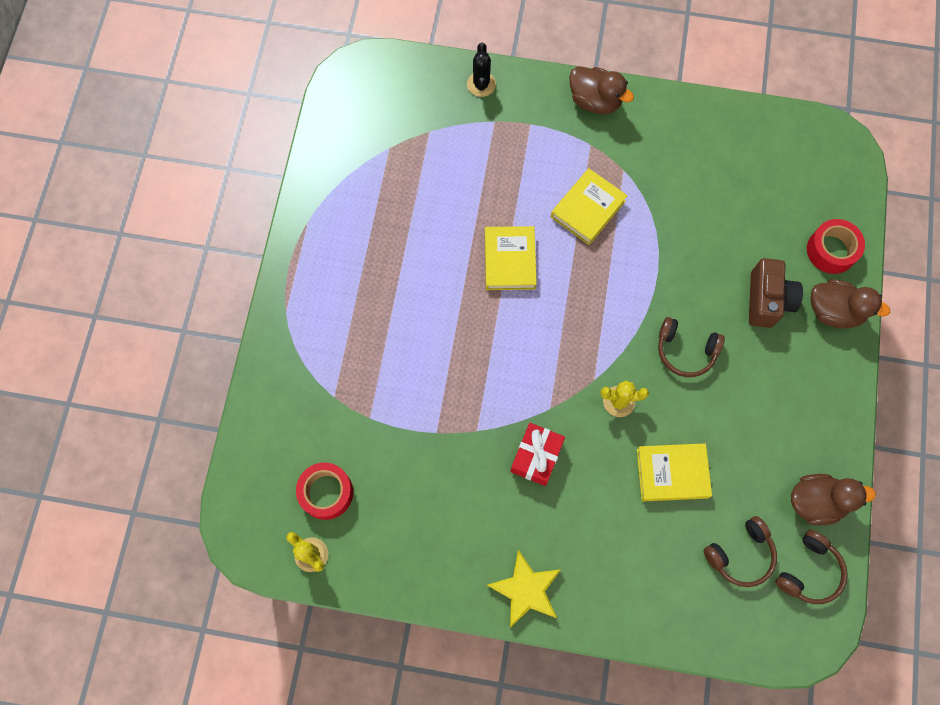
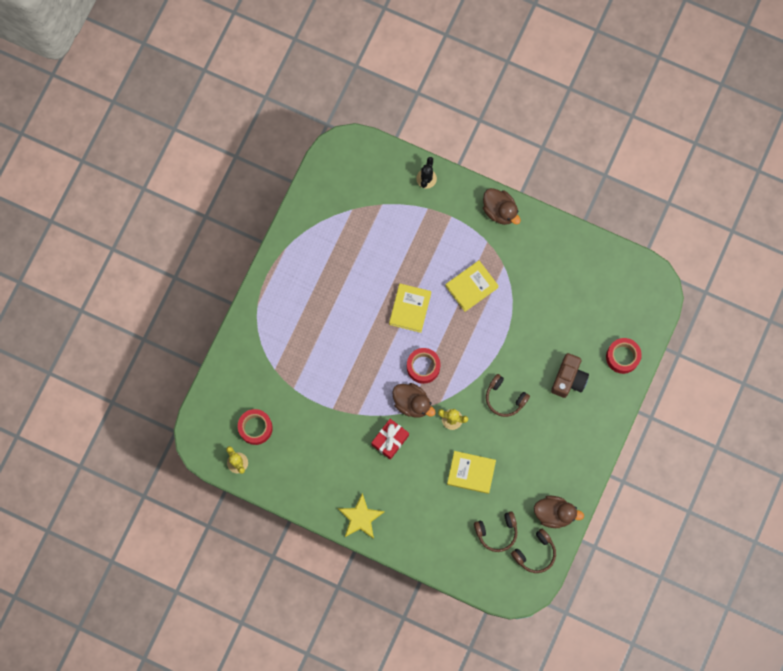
camera: 15 degrees right, 5 degrees up
(553, 337) = (423, 367): none -> red tape
(834, 311) = (609, 397): brown duck -> brown duck (412, 403)

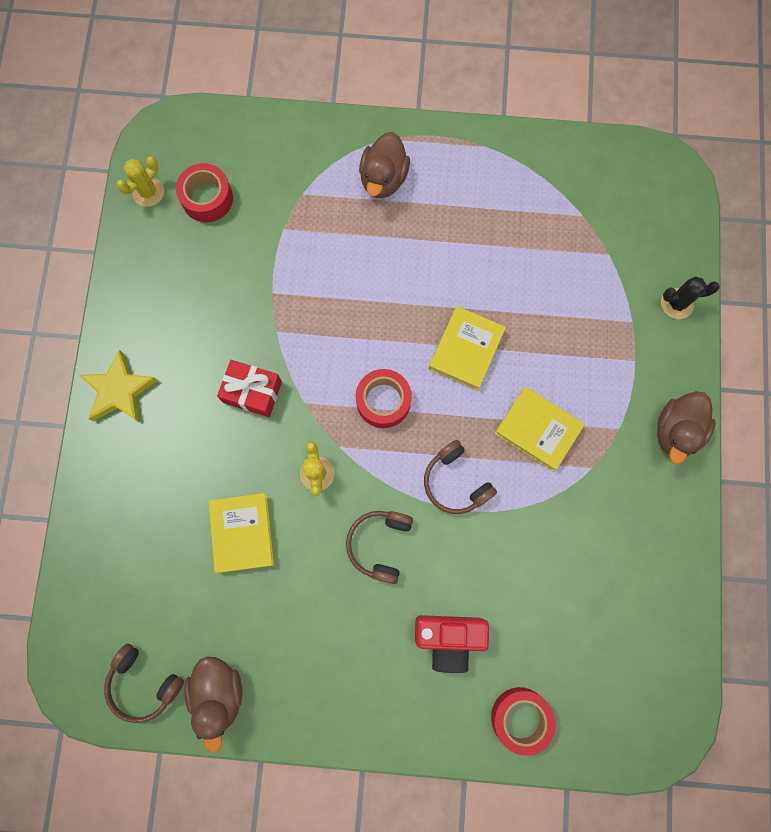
camera: 70 degrees right, 0 degrees up
(410, 309) = (466, 350): yellow book -> yellow book turned 60 degrees counterclockwise
(412, 403) = (321, 404): brown duck -> brown duck (383, 179)
(497, 532) = (159, 608): brown headphones -> brown headphones (455, 482)
(568, 379) = (449, 638): brown camera -> red camera

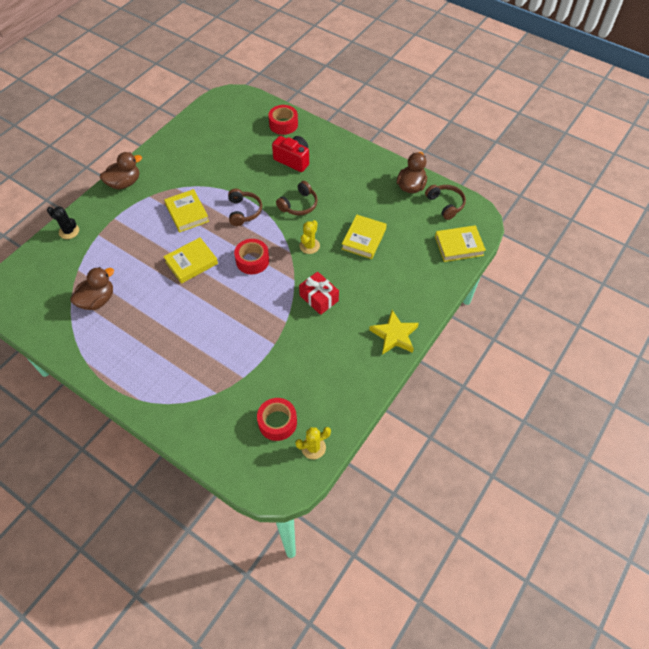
camera: 150 degrees left, 20 degrees down
(88, 603) = (459, 246): none -> yellow book
(383, 179) = (161, 375): brown duck -> brown duck (97, 300)

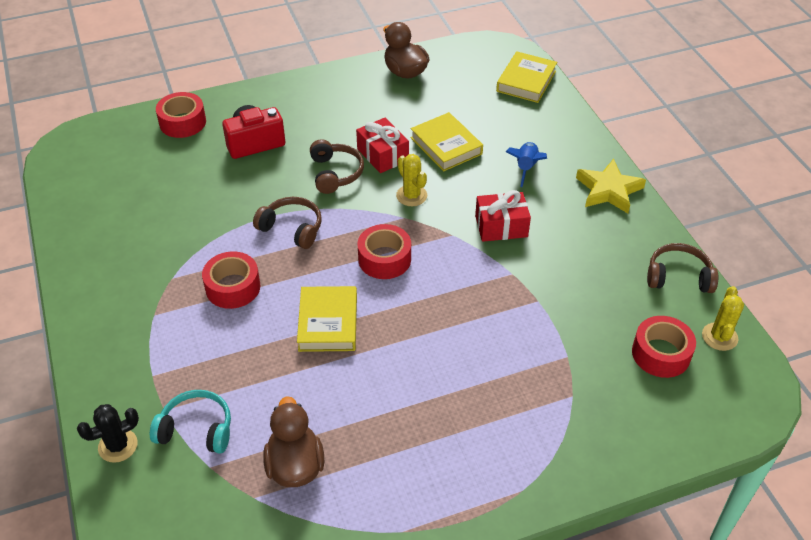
camera: 55 degrees left, 10 degrees down
(94, 252) = (196, 429): none -> turquoise headphones
(124, 183) = (95, 332): brown duck -> none
(187, 213) = (233, 287): yellow book -> red tape
(331, 216) = (382, 155): none -> red gift
(378, 285) = (526, 168): none -> blue rocket
(445, 204) = (458, 61): brown headphones -> brown headphones (678, 277)

